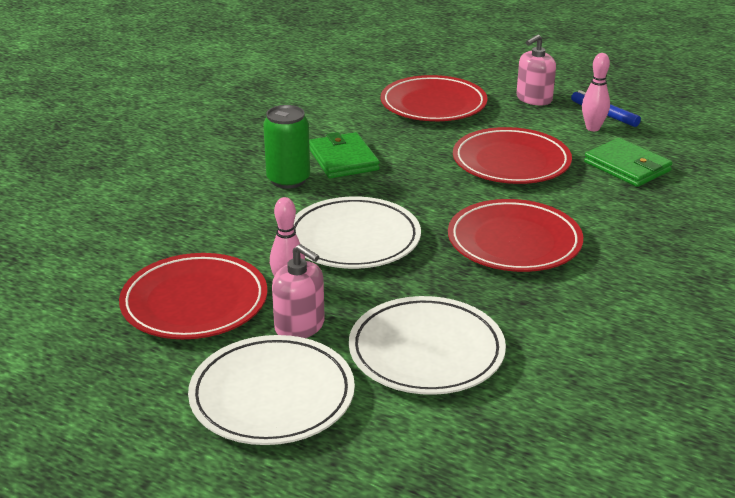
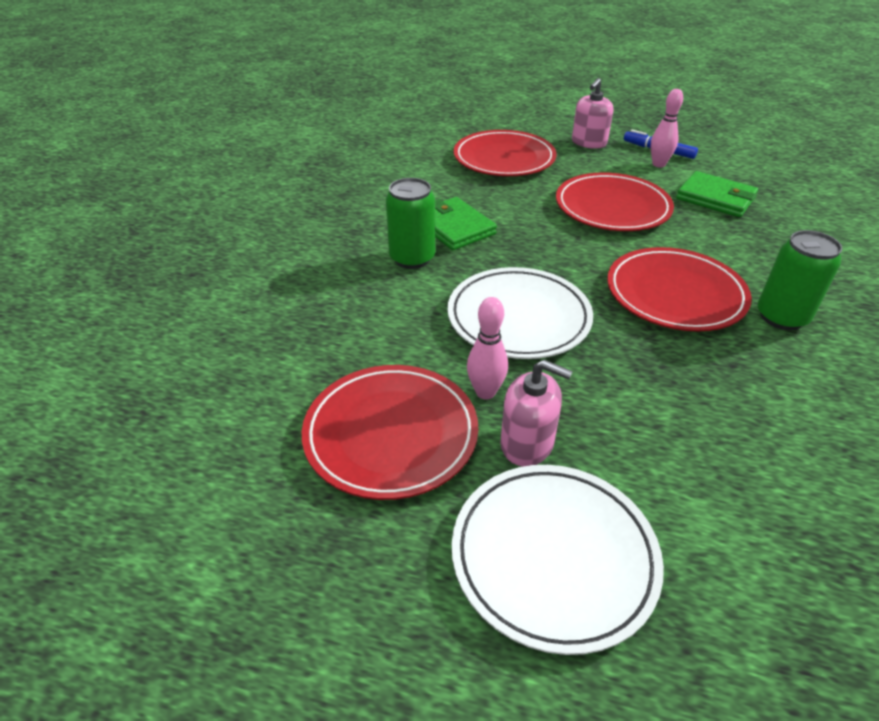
camera: 15 degrees left, 10 degrees up
(426, 351) = (682, 450): white plate -> none
(603, 274) = (781, 317): none -> green can

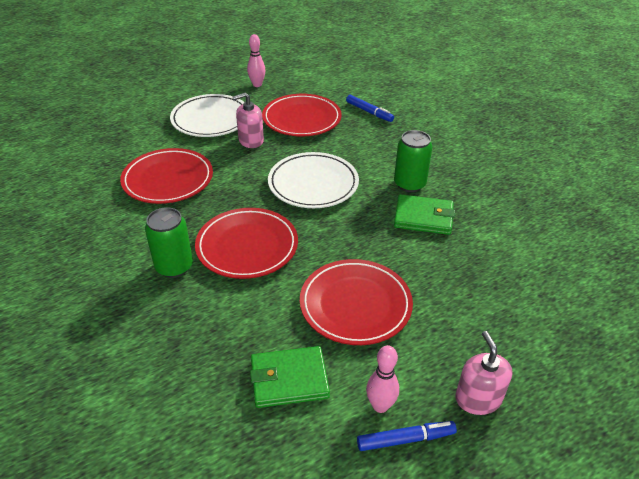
camera: 135 degrees right, 0 degrees up
(277, 376) = (369, 112): none -> blue marker
(485, 392) = (287, 147): pink bowling pin -> pink bowling pin (257, 85)
(504, 159) = (501, 311): red plate -> red plate (168, 180)

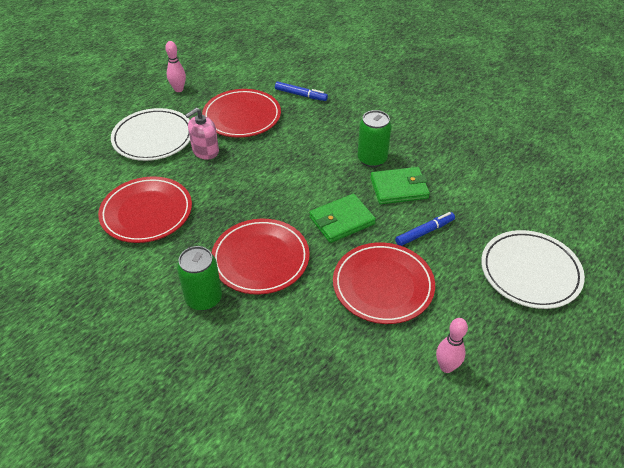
camera: 20 degrees left, 5 degrees up
(289, 379) = (363, 369): green wallet -> green wallet (342, 220)
(313, 184) = (287, 181): white plate -> white plate (530, 272)
(405, 439) = (479, 387): blue marker -> blue marker (424, 232)
(478, 399) = (516, 335): pink soap dispenser -> none

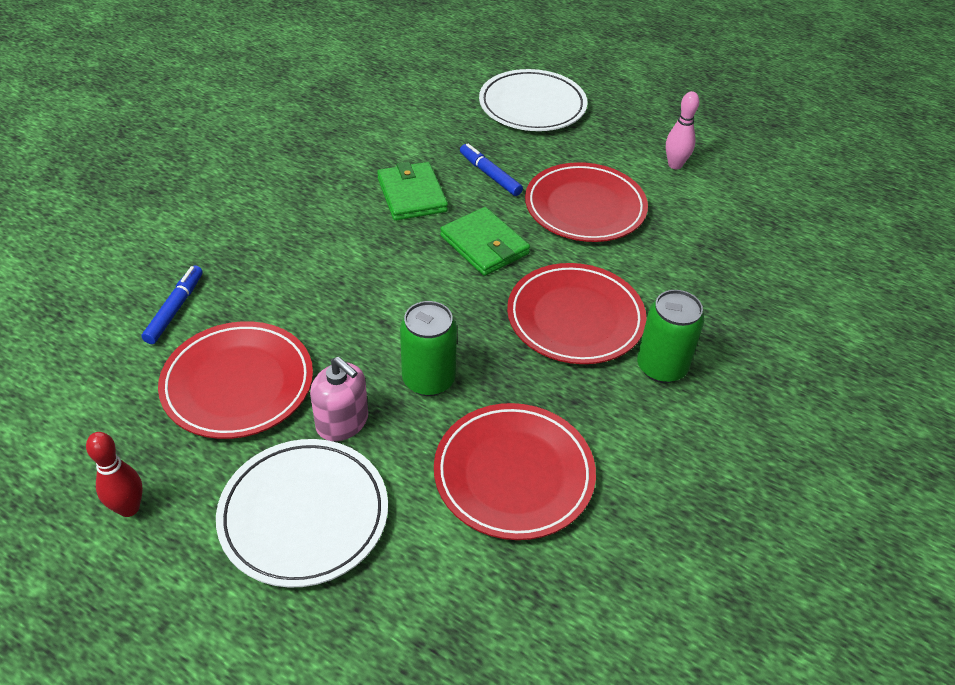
camera: 100 degrees left, 0 degrees up
(178, 89) = (129, 508): pink bowling pin -> red bowling pin
(372, 159) = (352, 220): green can -> green can (428, 380)

